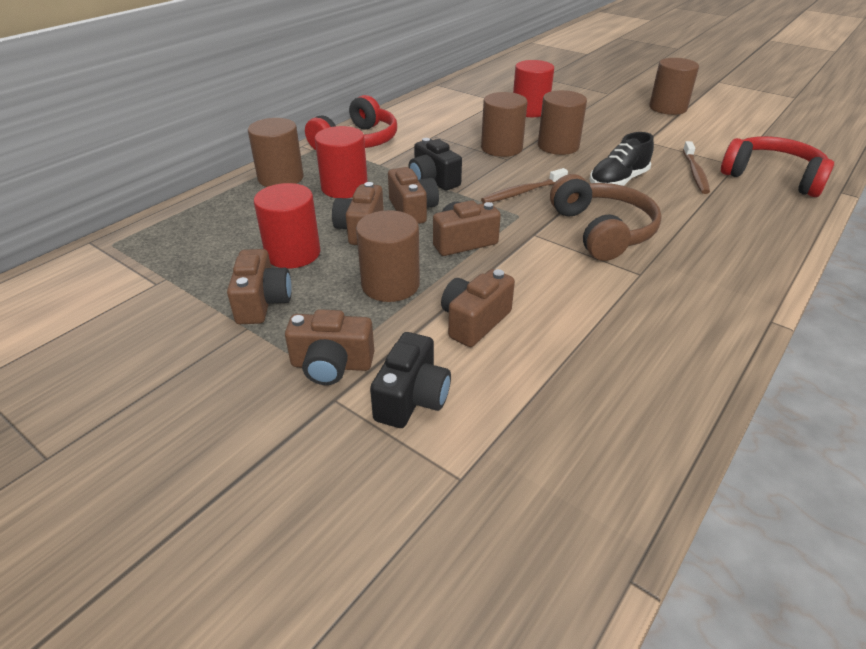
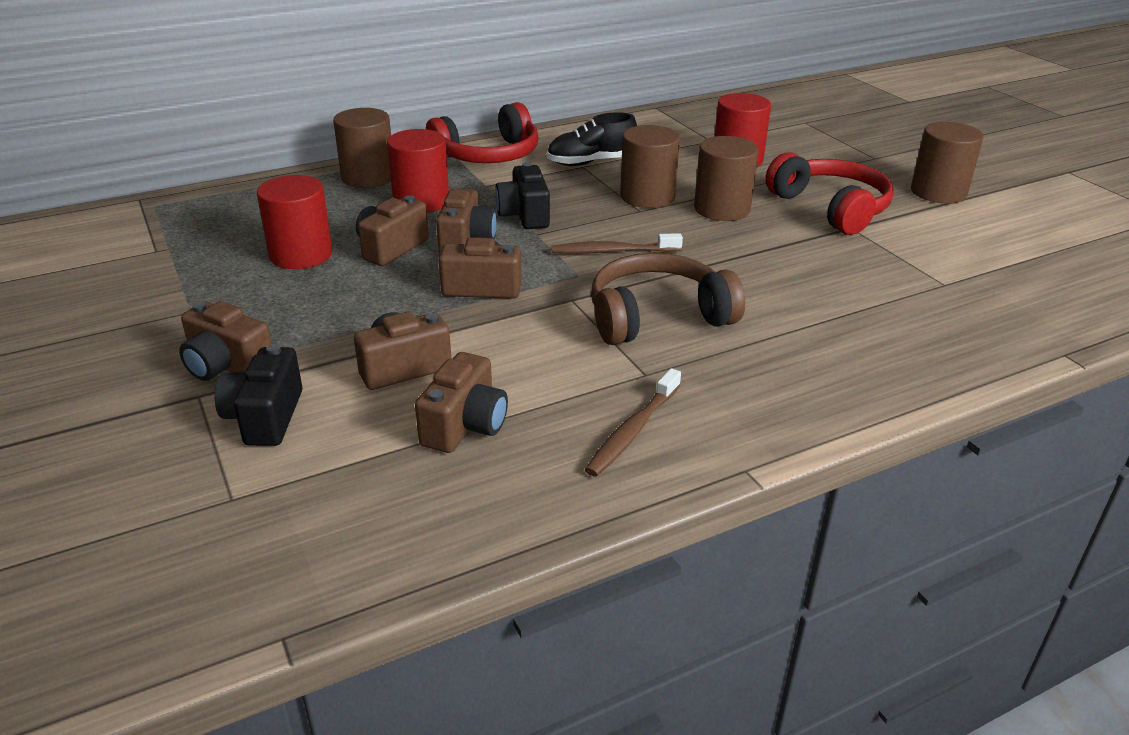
camera: 25 degrees right, 5 degrees down
(262, 302) = (227, 292): brown camera -> brown camera (465, 425)
(390, 284) = (360, 309): brown cylinder -> none
(412, 398) = (265, 417): black camera -> black camera turned 135 degrees clockwise
(602, 231) = (657, 317): brown headphones -> brown headphones turned 120 degrees counterclockwise
(618, 181) = (749, 266): black shoe -> black shoe (591, 162)
(695, 173) = (869, 281): brown toothbrush -> brown toothbrush (632, 431)
(772, 177) = (979, 311): red headphones -> red headphones (830, 208)

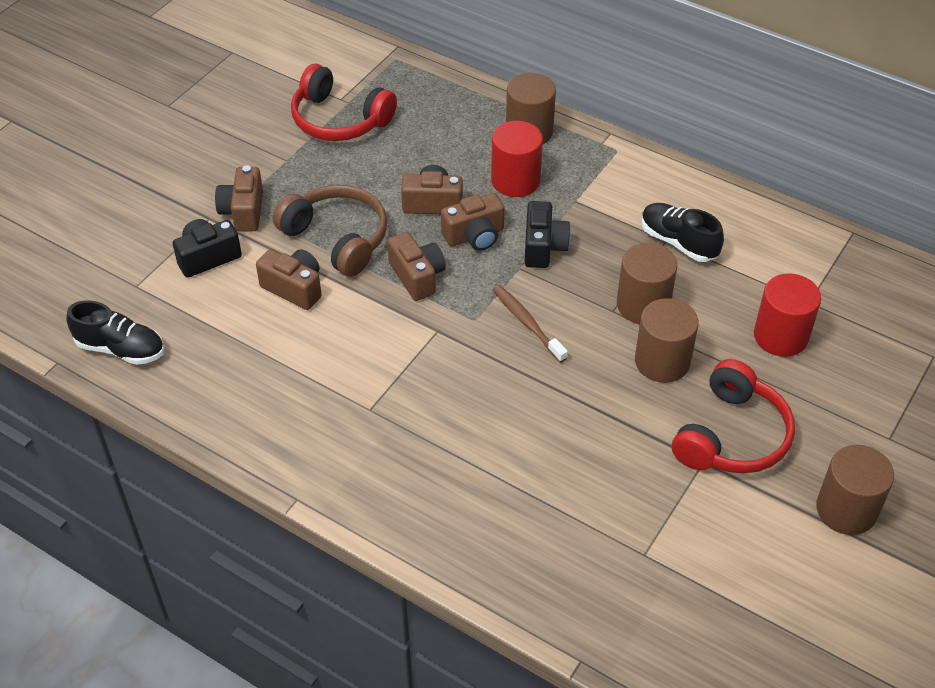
camera: 60 degrees right, 15 degrees up
(301, 255) = (388, 166): red cylinder -> none
(335, 552) = (121, 349): none -> black shoe
(465, 425) = (255, 346): brown camera -> none
(488, 155) = (631, 175): red headphones -> red headphones (339, 119)
(524, 215) = (543, 247): black camera -> black camera turned 135 degrees clockwise
(632, 431) = (301, 428): brown toothbrush -> none
(657, 317) = (449, 387): brown headphones -> brown headphones (337, 238)

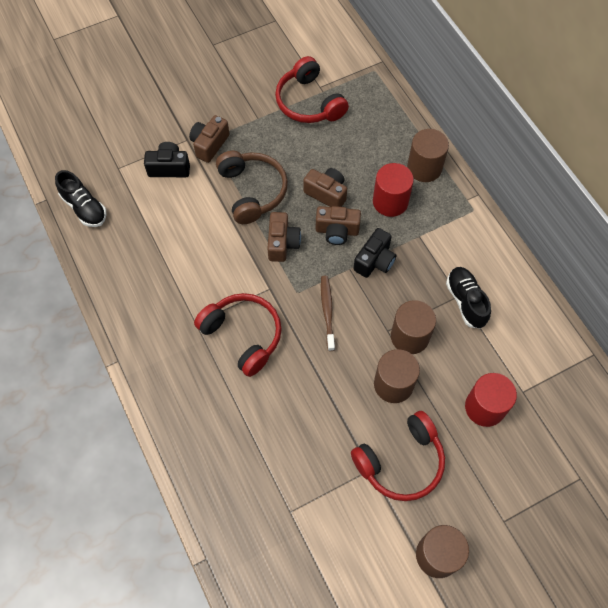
camera: 30 degrees right, 15 degrees up
(294, 288) = (205, 215): brown camera -> none
(442, 395) = (243, 335): none -> red headphones

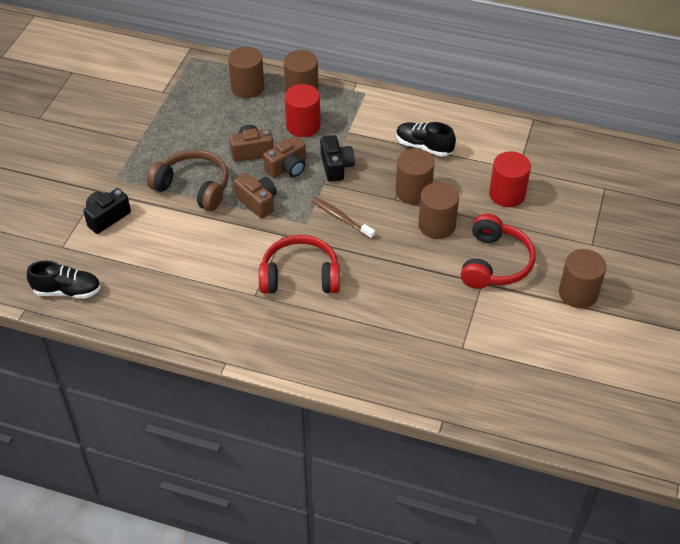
camera: 45 degrees left, 15 degrees down
(209, 144) = (121, 181): brown camera -> none
(309, 102) = (167, 106): red headphones -> none
(386, 131) = (247, 87): none -> brown cylinder

